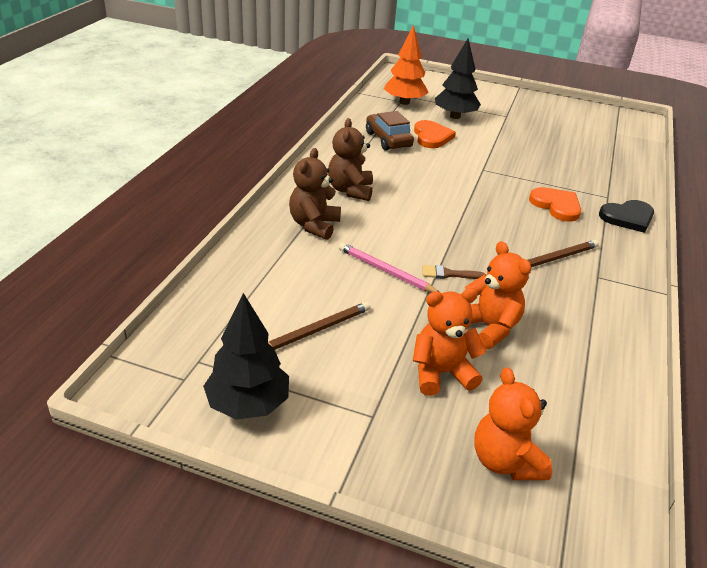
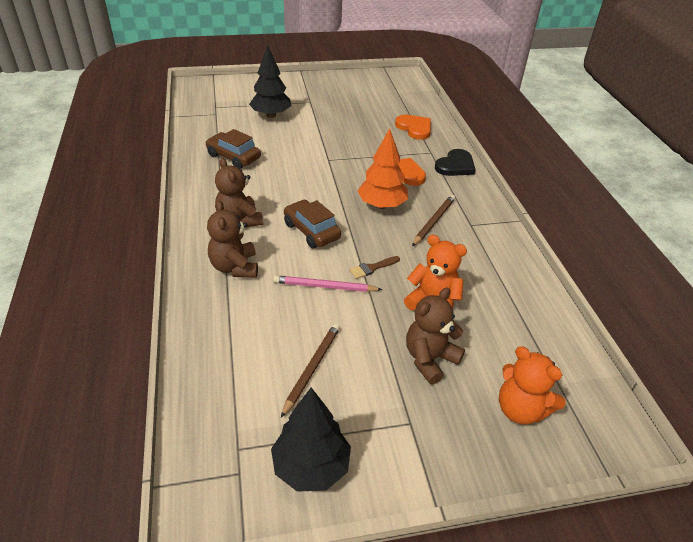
camera: 30 degrees left, 5 degrees up
(404, 102) = (220, 114): orange tree -> orange tree (382, 205)
(412, 222) = (311, 231): none -> brown car
(431, 137) = (267, 142): orange heart -> orange heart (414, 128)
(441, 373) = (429, 359): orange teddy bear -> brown teddy bear

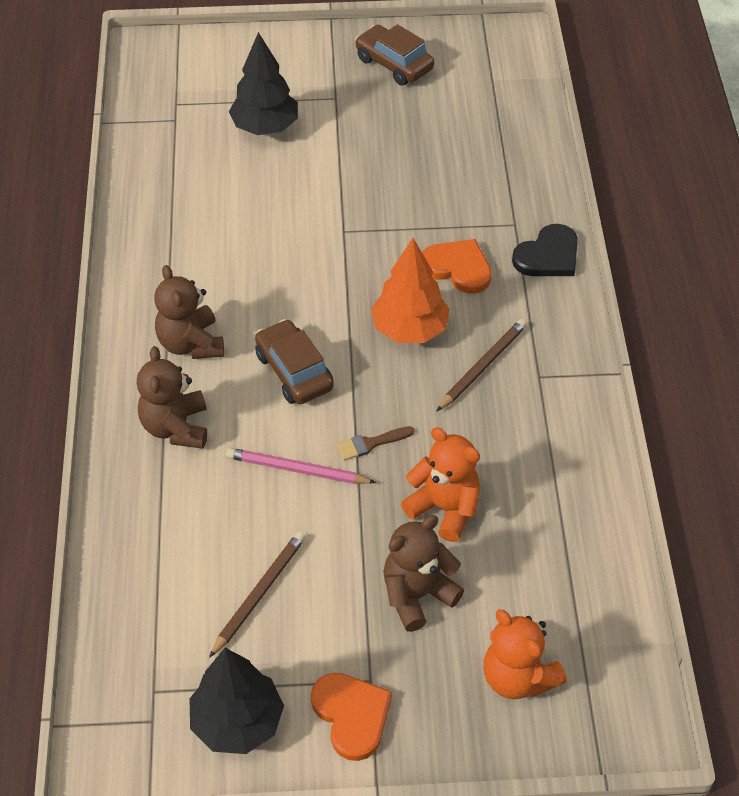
camera: 10 degrees right, 10 degrees up
(233, 157) = (195, 217): brown car -> brown car (394, 64)
(414, 128) = (501, 168): orange heart -> orange heart (351, 715)

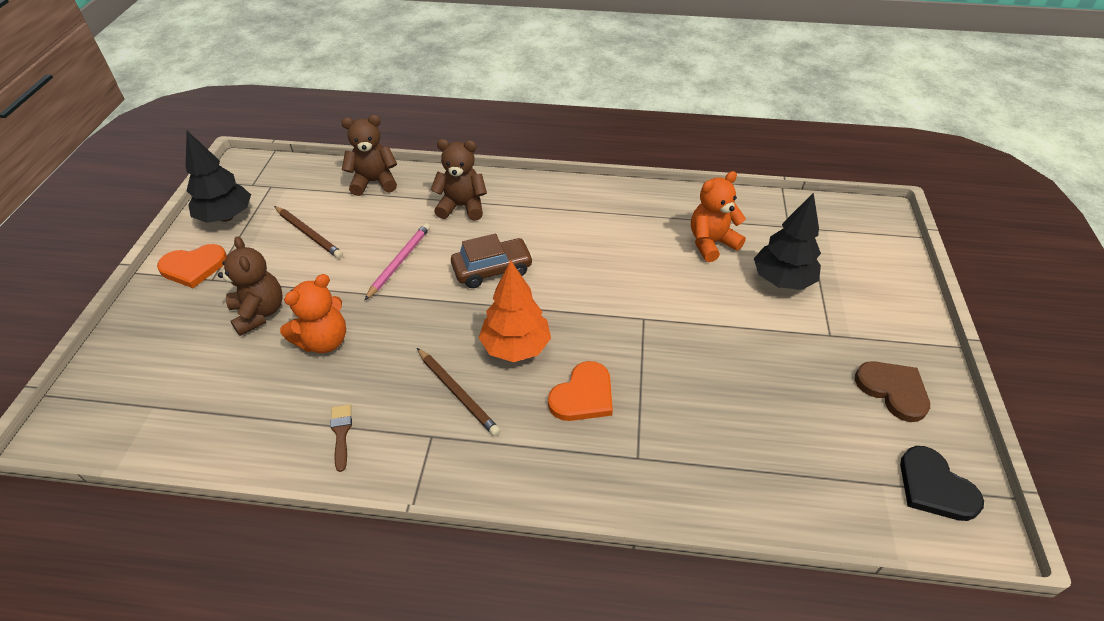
camera: 100 degrees right, 5 degrees down
(191, 344) = (536, 218): brown teddy bear -> brown teddy bear (374, 182)
(370, 444) = (405, 305): brown brush -> brown brush (341, 433)
(394, 64) = (893, 390): brown car -> brown heart
(517, 677) = (157, 359): orange teddy bear -> orange teddy bear (711, 243)
(548, 255) = (586, 479): black heart -> black heart (934, 487)

